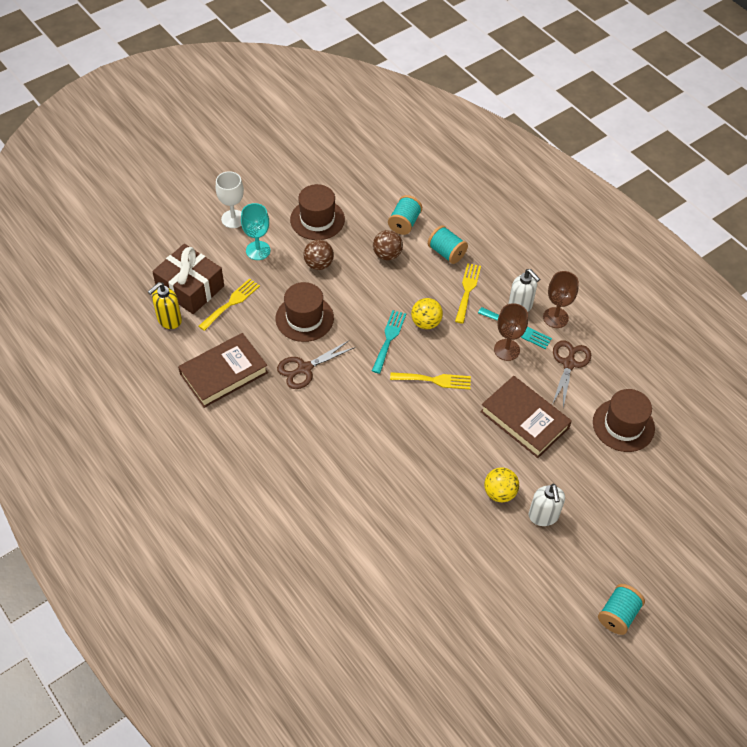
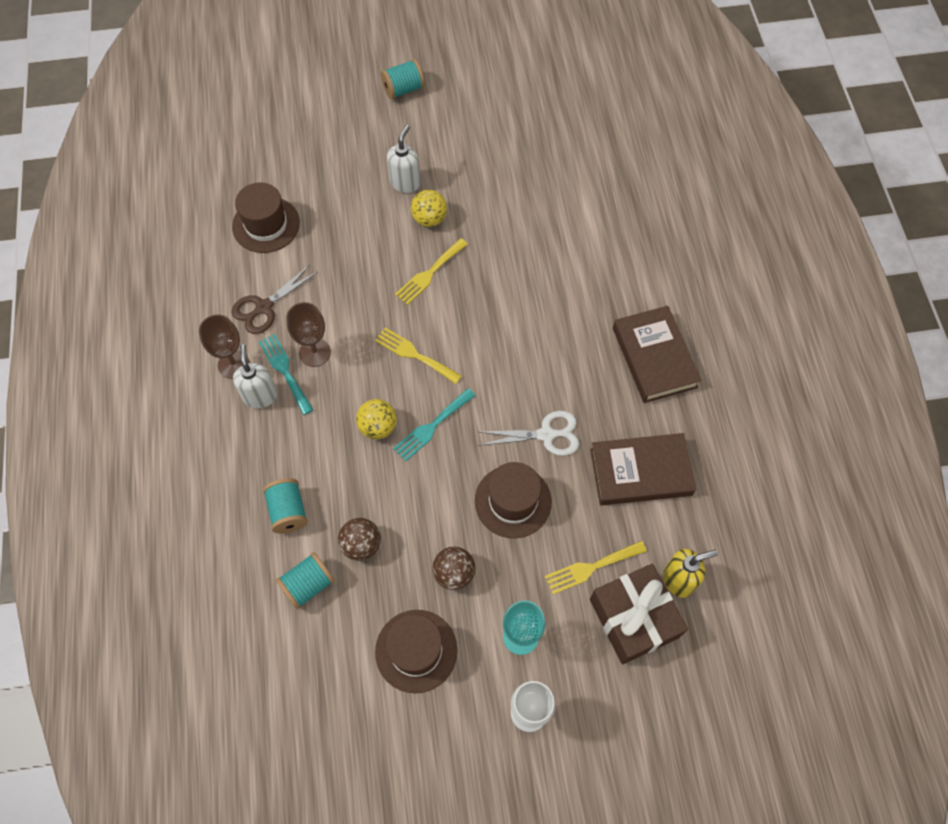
camera: 150 degrees left, 10 degrees up
(304, 368) = (546, 435): brown scissors -> white scissors
(467, 290) = (302, 446): yellow fork -> yellow fork (429, 274)
(524, 420) = (354, 272): brown book -> brown book (654, 357)

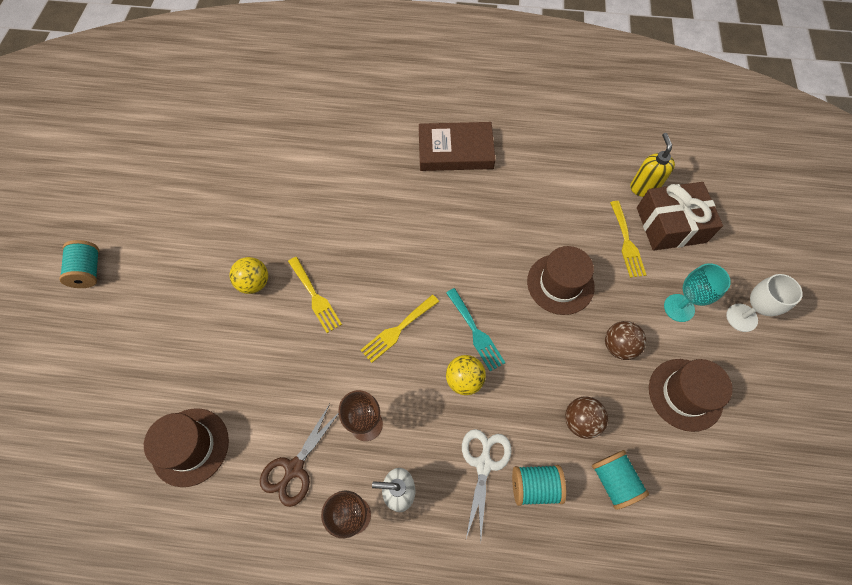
camera: 75 degrees left, 0 degrees up
(264, 307) = (294, 468): brown scissors -> brown scissors turned 60 degrees clockwise
(285, 371) = (377, 460): turquoise fork -> none
(405, 183) = (203, 295): white soap dispenser -> none
(546, 435) = (505, 243): white scissors -> white scissors (484, 464)
(640, 472) = (552, 187): brown book -> none

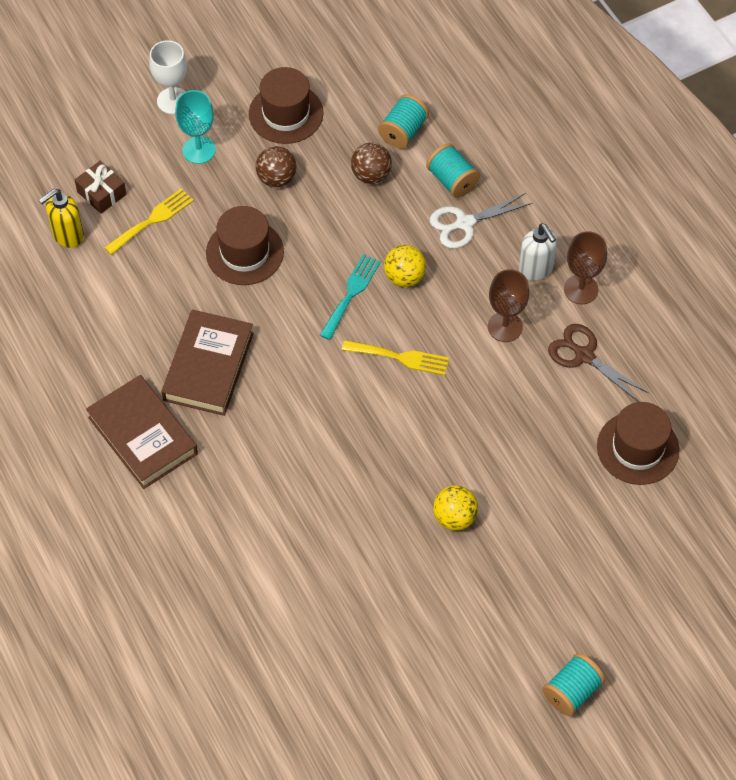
camera: 125 degrees left, 5 degrees down
(294, 468) = (584, 355): brown scissors -> brown scissors turned 135 degrees counterclockwise
(315, 297) = (424, 450): yellow fork -> none
(479, 210) = (208, 366): none -> brown book
(670, 225) = (101, 193): brown gift -> brown gift, size x0.55

